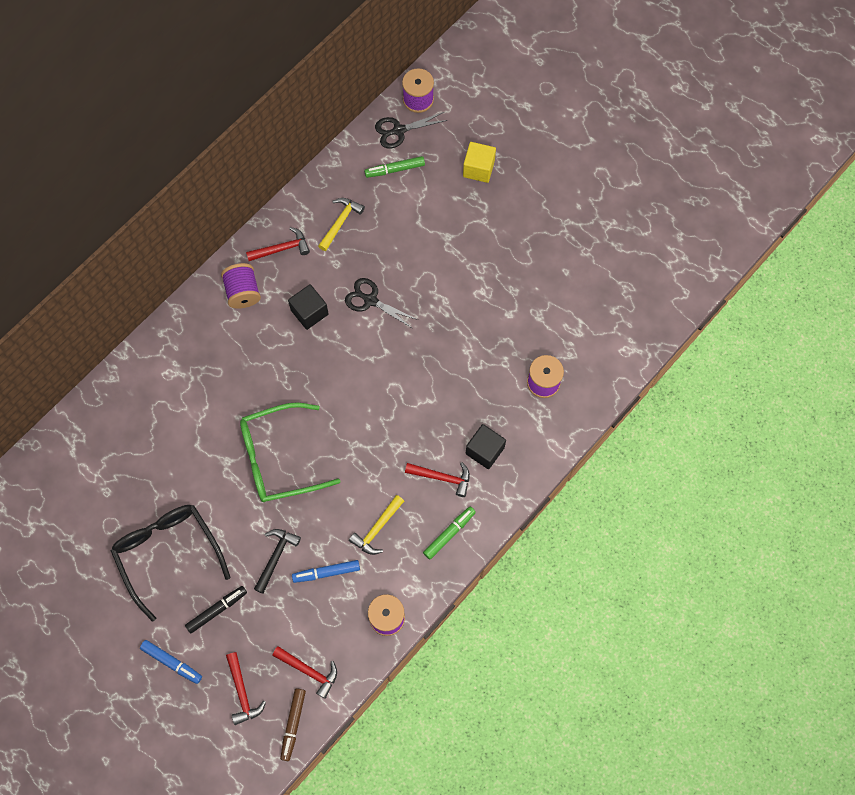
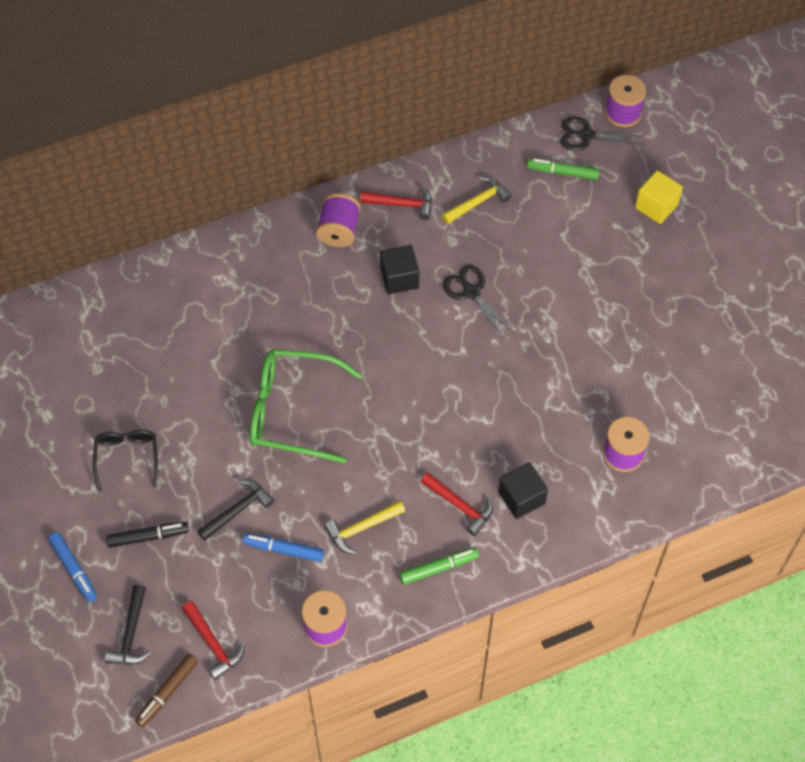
camera: 25 degrees right, 10 degrees down
(168, 553) = (127, 457): black glasses -> black glasses, size x0.56
(242, 692) = (131, 633): red hammer -> black hammer

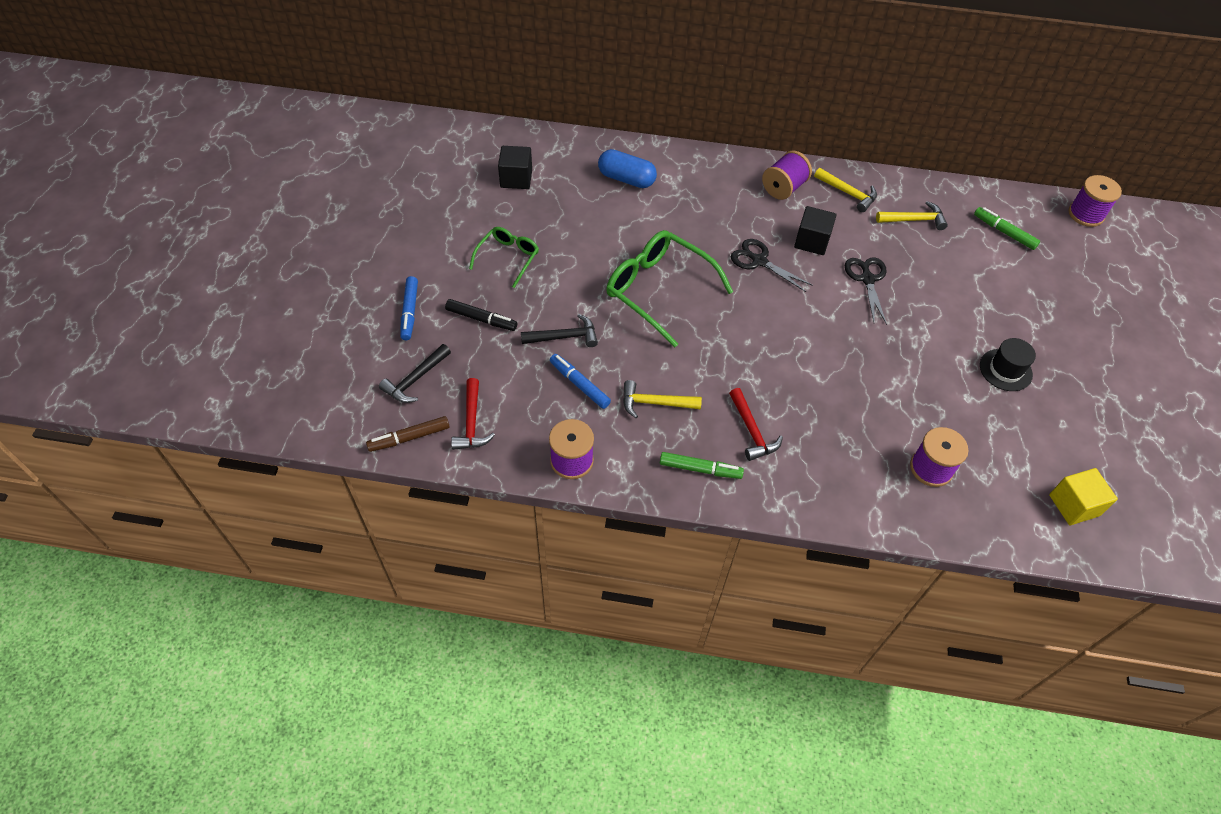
camera: 30 degrees right, 5 degrees down
(127, 457) = (508, 258): black glasses -> green glasses
(182, 303) = (626, 179): none -> blue capsule
(401, 204) = (848, 193): red hammer -> yellow hammer
(521, 498) = (812, 454): black cube -> black cube (516, 178)
(586, 136) = (1041, 216): black scissors -> black scissors (759, 261)
(634, 321) = (1005, 370): none -> black hat
(656, 206) = (1078, 293): yellow cube -> yellow cube (1074, 505)

